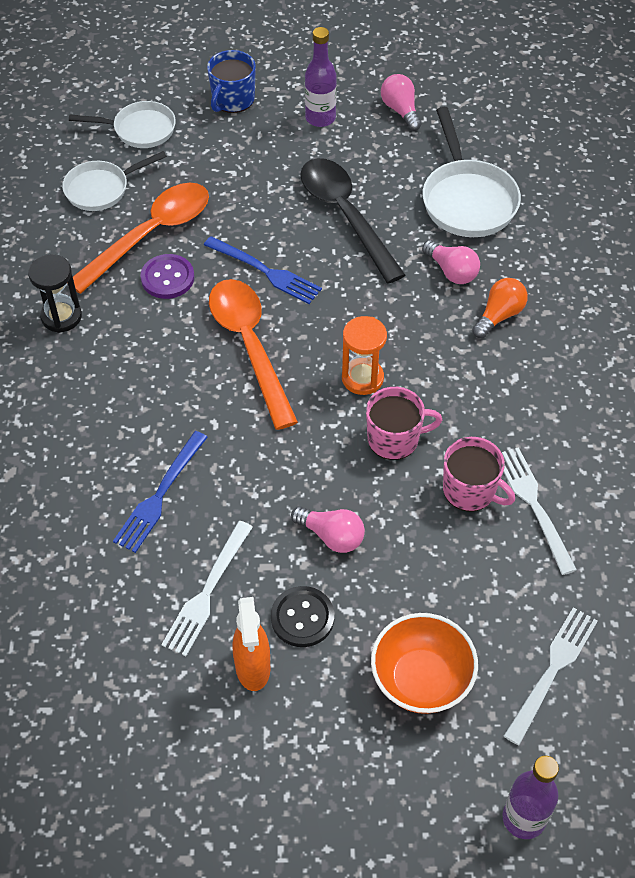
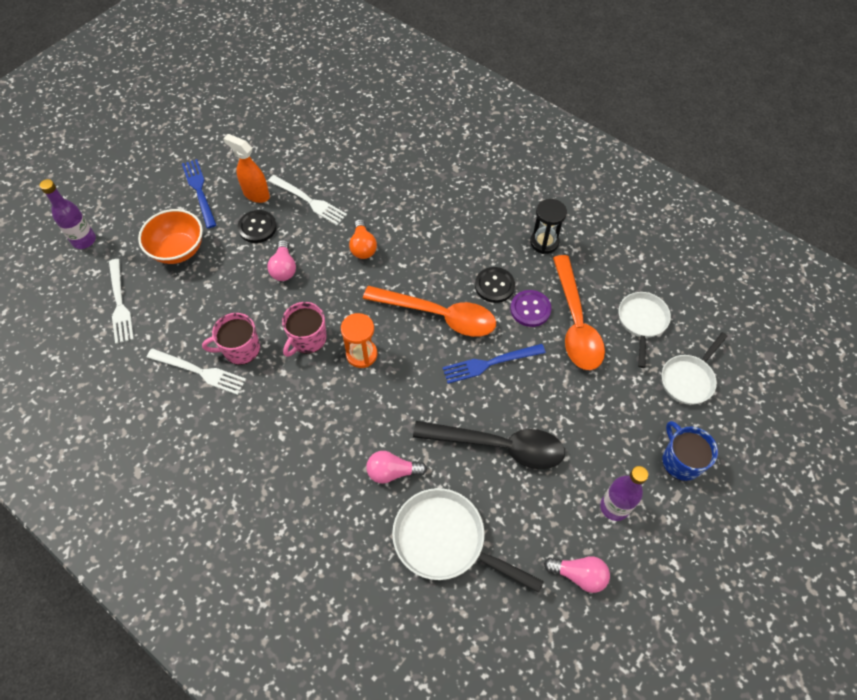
camera: 130 degrees right, 5 degrees up
(159, 496) = (381, 215): blue fork -> blue fork (199, 190)
(164, 324) = (494, 286): none -> black button
(207, 593) = (310, 201): white fork -> white fork turned 150 degrees clockwise
(332, 536) = (284, 268): pink light bulb -> pink light bulb turned 75 degrees counterclockwise
(499, 315) = (331, 469): orange light bulb -> orange light bulb (363, 247)

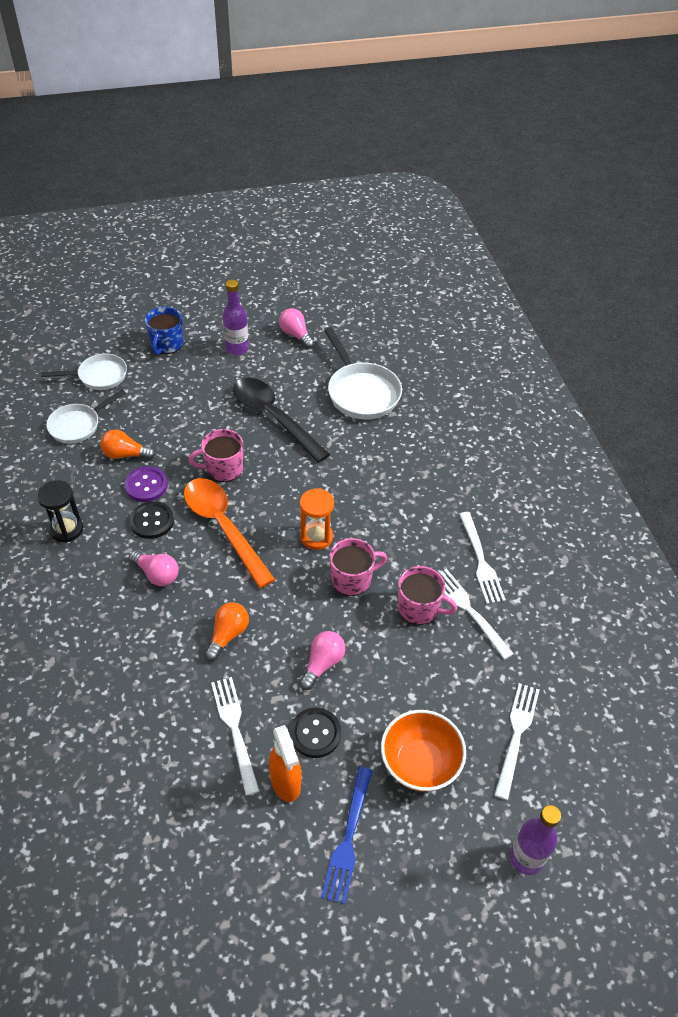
camera: 145 degrees left, 10 degrees down
(212, 421) = (481, 561): none -> white fork
(392, 472) = (363, 446): pink light bulb -> pink light bulb (157, 574)
(489, 363) = (223, 468): blue fork -> pink mug
(575, 323) = (125, 454): orange spoon -> orange light bulb

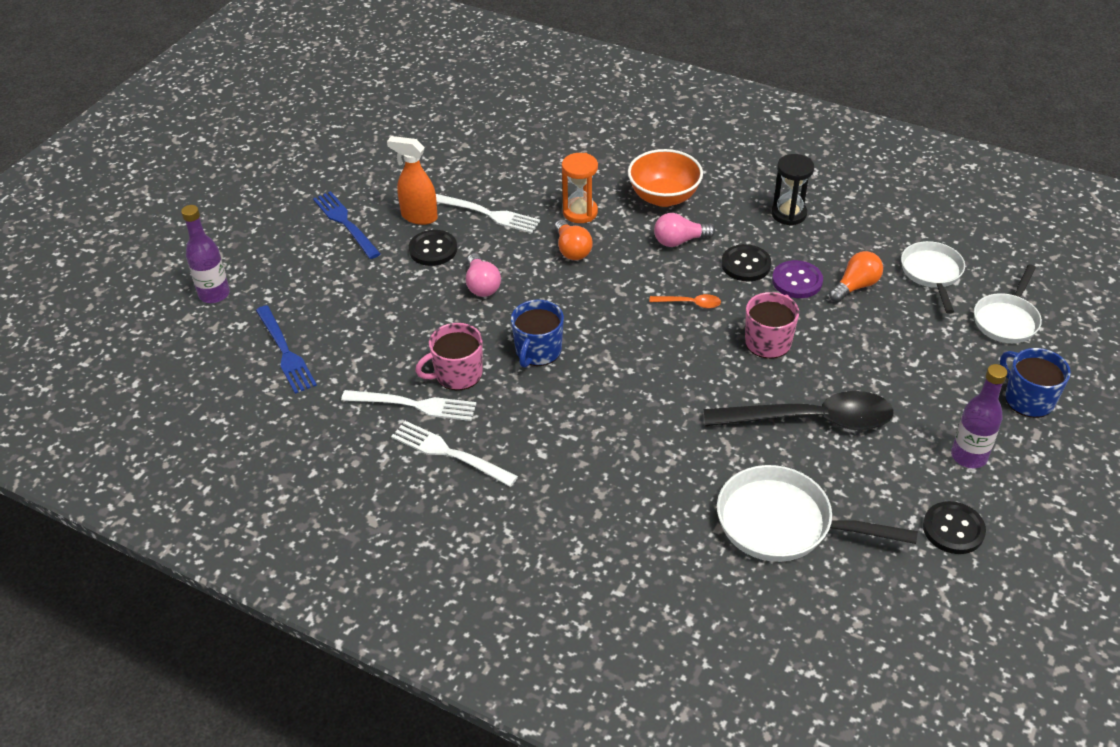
camera: 135 degrees right, 5 degrees down
(223, 527) = (690, 303): orange spoon -> orange spoon, size x0.42
(296, 335) = (953, 529): pink light bulb -> black button
(316, 537) = (610, 356): orange hourglass -> orange hourglass (580, 212)
(352, 579) = (538, 351): pink mug -> blue mug
(420, 763) = (341, 286): orange bowl -> orange bowl (664, 197)
(516, 734) = (286, 352): white fork -> blue fork

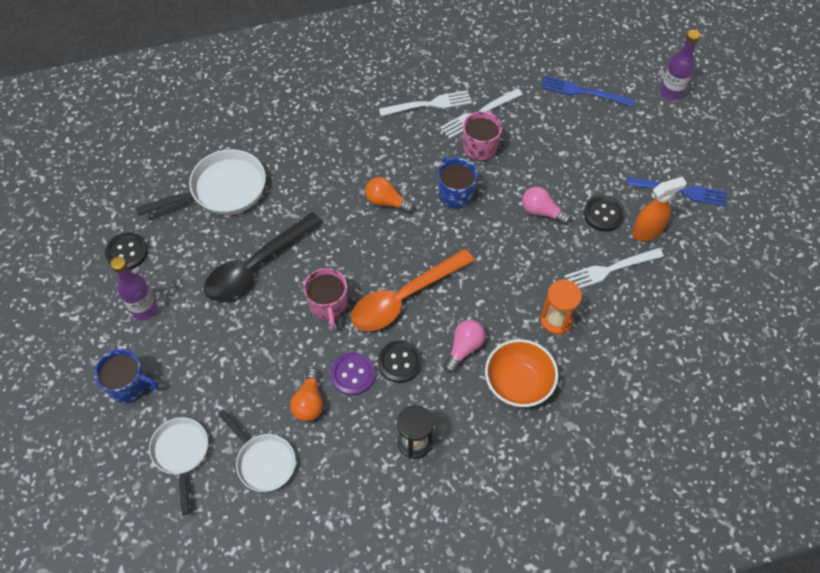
camera: 135 degrees right, 15 degrees up
(572, 250) = (523, 282): orange light bulb -> orange light bulb (386, 202)
(690, 303) = (404, 298): orange spoon -> orange spoon, size x2.40

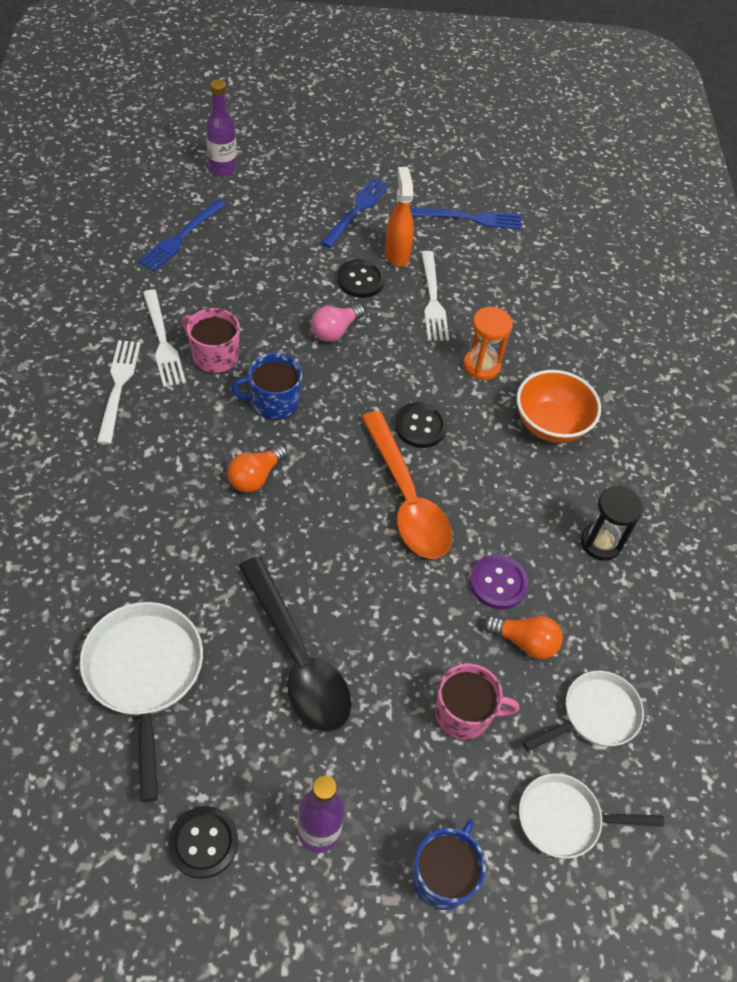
camera: 80 degrees left, 5 degrees down
(328, 305) = (391, 585): pink mug -> pink mug (464, 714)
(400, 362) = (494, 528): black button -> black button (420, 426)
(464, 348) = (493, 459): pink light bulb -> none
(724, 277) = (471, 218): none -> blue fork

